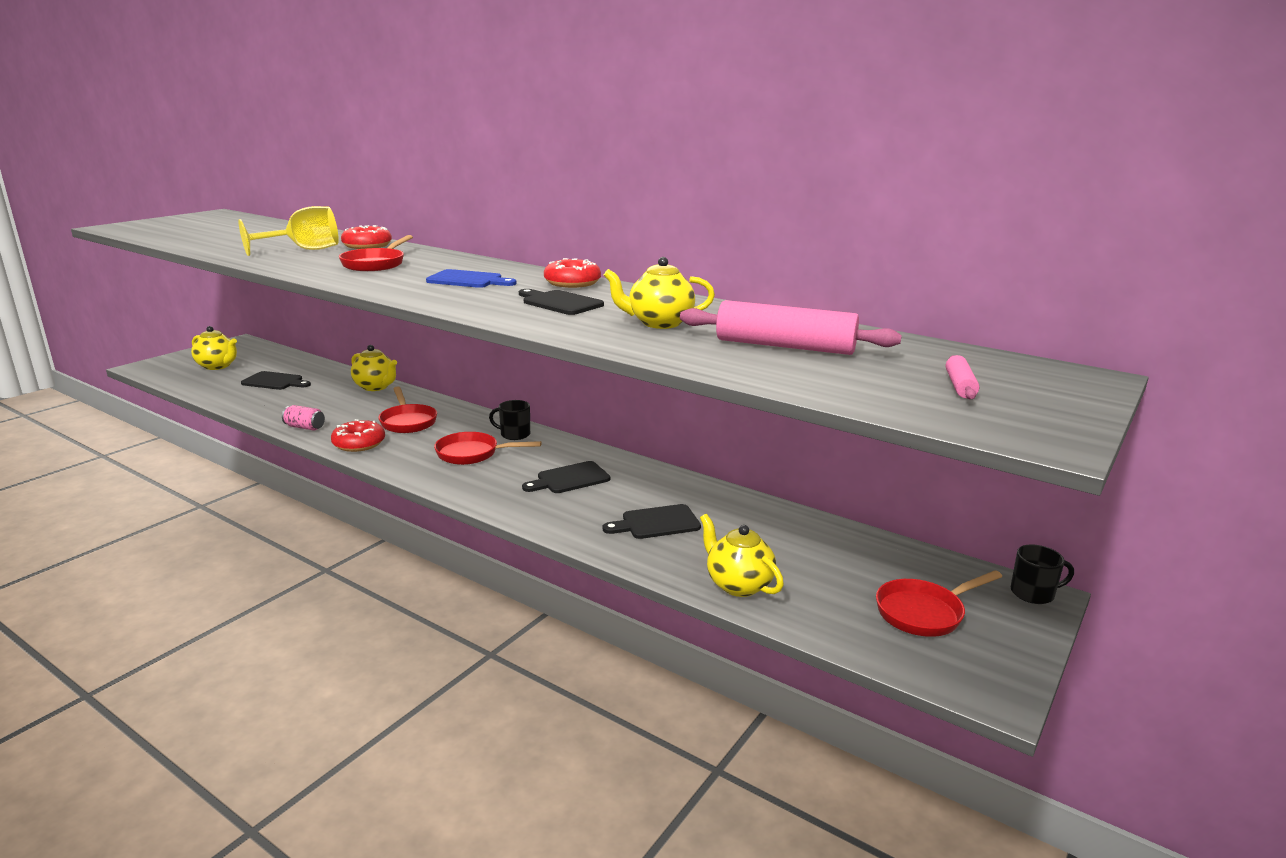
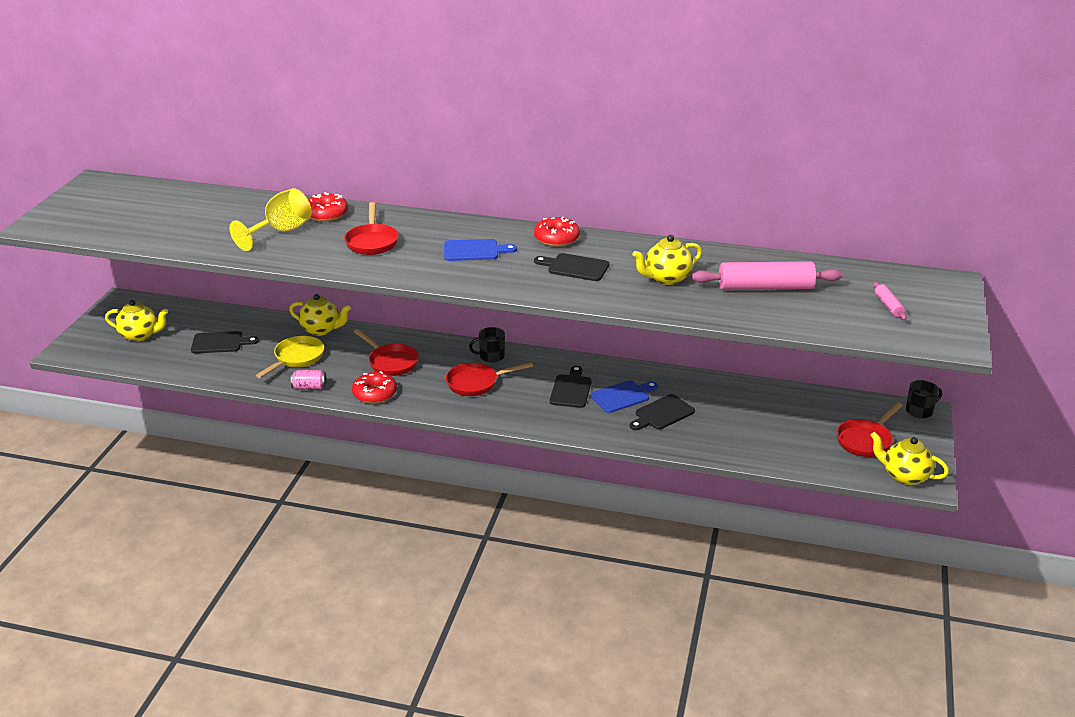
camera: 20 degrees left, 10 degrees up
(324, 403) = (297, 358): none -> yellow pan
(570, 479) = (571, 390): black cutting board -> black cutting board turned 150 degrees clockwise
(624, 496) = (622, 396): none -> blue cutting board
(738, 585) = (747, 448): yellow teapot -> yellow teapot (904, 476)

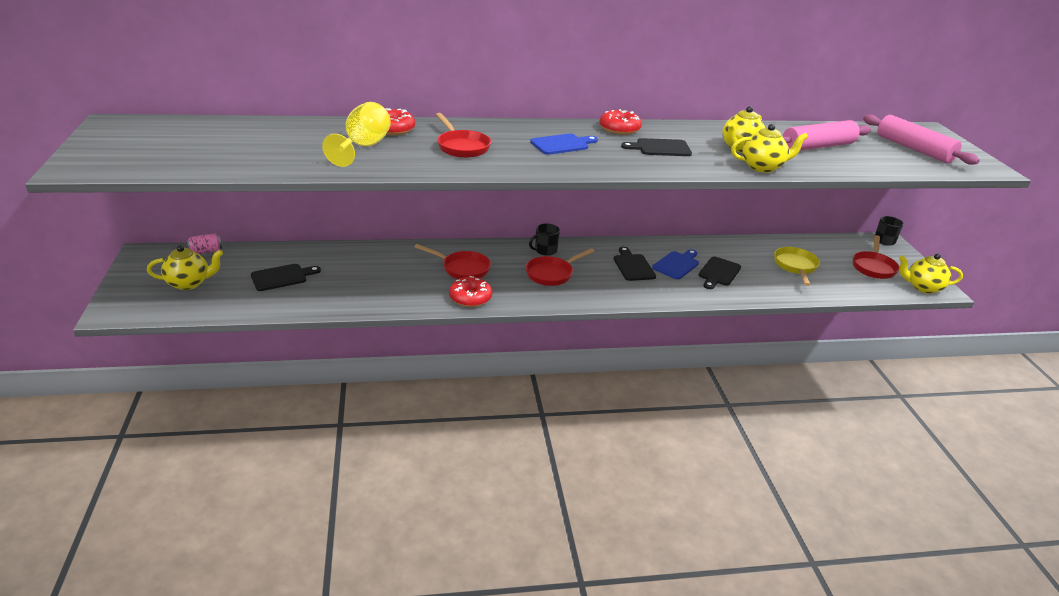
camera: 25 degrees left, 0 degrees up
(297, 358) = (371, 279): yellow pan -> yellow pan (795, 266)
(309, 387) = (404, 303): pink can -> pink can (206, 251)
(321, 330) = (375, 251): yellow teapot -> yellow teapot (763, 167)
(888, 306) = (914, 149): pink rolling pin -> pink rolling pin, size x2.13

